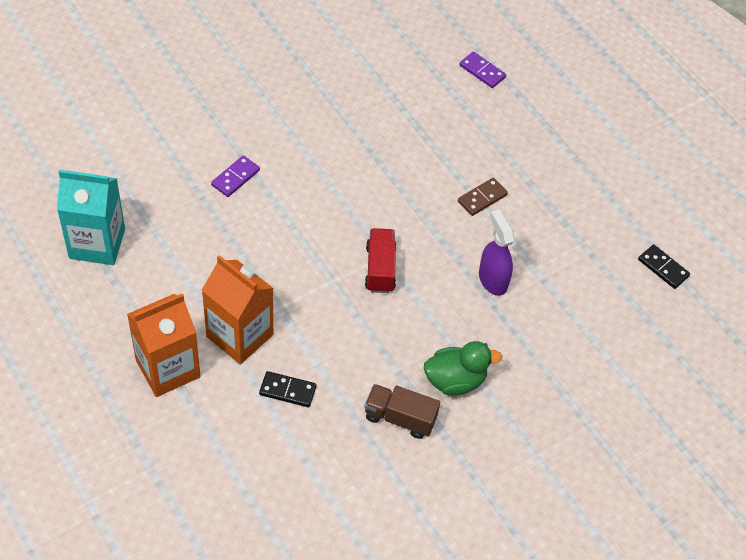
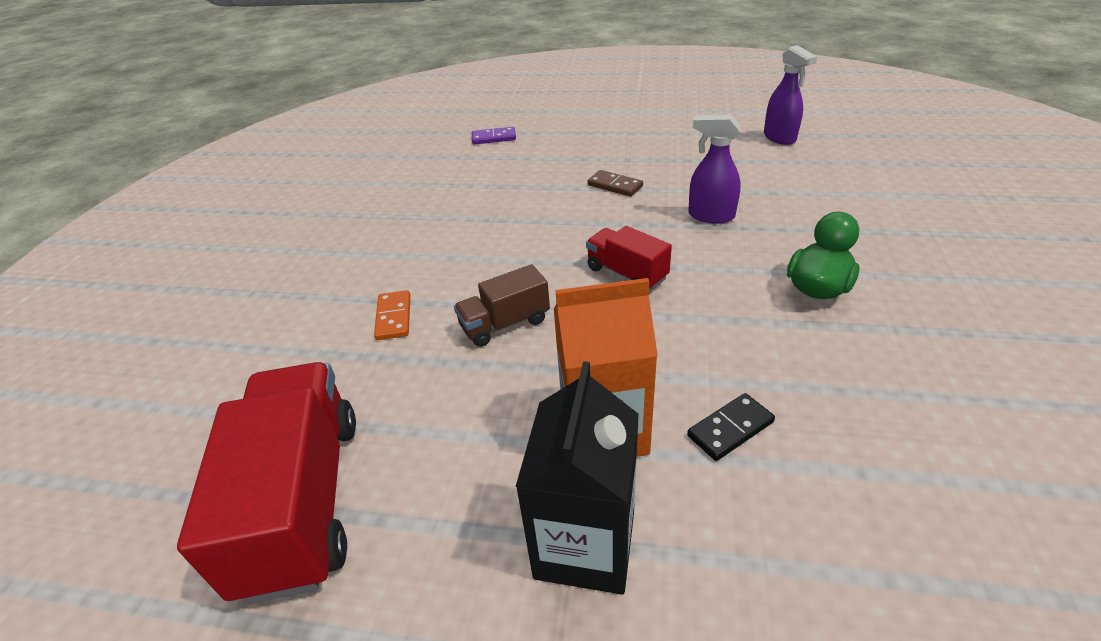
camera: 40 degrees left, 15 degrees down
(97, 243) = (303, 501): turquoise carton -> red truck
(168, 368) = (585, 544): orange carton -> black carton
(235, 178) = (394, 317): purple domino -> orange domino
(400, 418) = (844, 351): brown truck -> brown truck (505, 324)
(482, 198) = (615, 185): brown domino -> brown domino turned 60 degrees counterclockwise
(663, 268) = (779, 138): black domino -> purple spray bottle

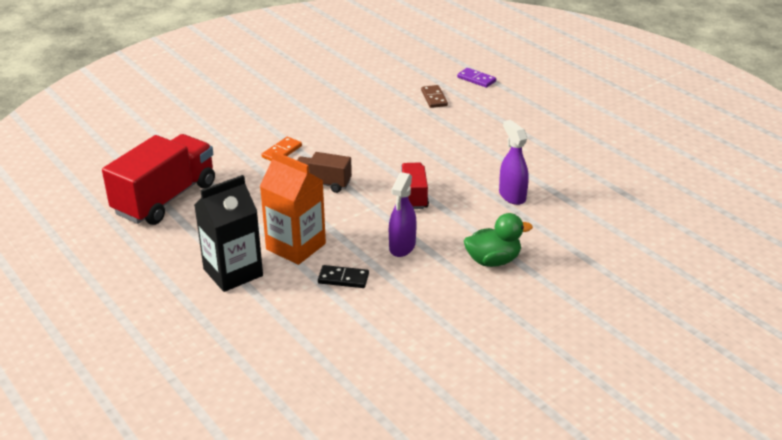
camera: 40 degrees right, 5 degrees down
(615, 185) = (492, 149): brown domino -> brown domino (434, 98)
(779, 138) = (656, 178): purple spray bottle -> purple spray bottle (402, 247)

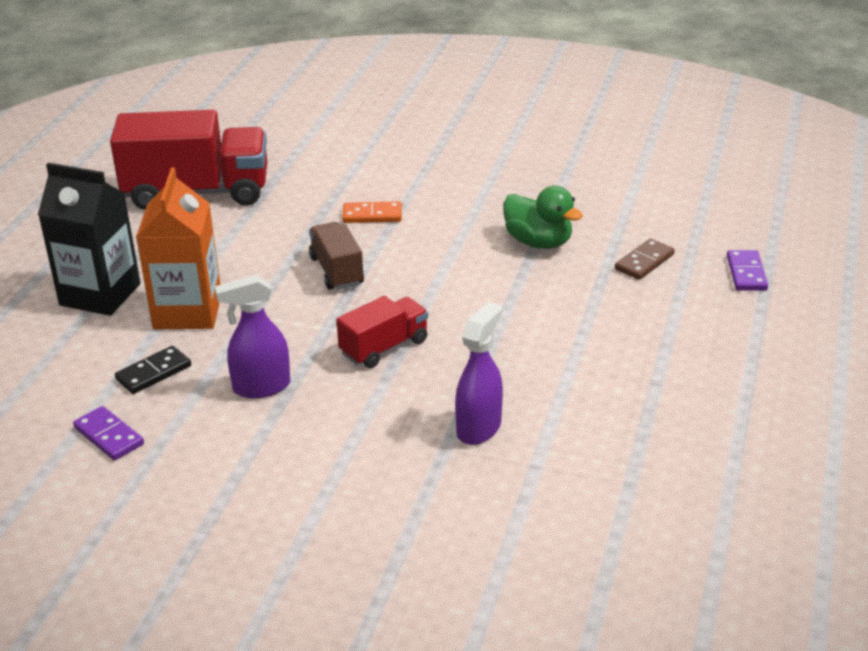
camera: 55 degrees right, 0 degrees up
(343, 279) = (153, 372): black domino -> black domino turned 75 degrees clockwise
(387, 314) = (109, 436): none -> purple domino
(493, 261) = (303, 475): green duck -> green duck (538, 242)

